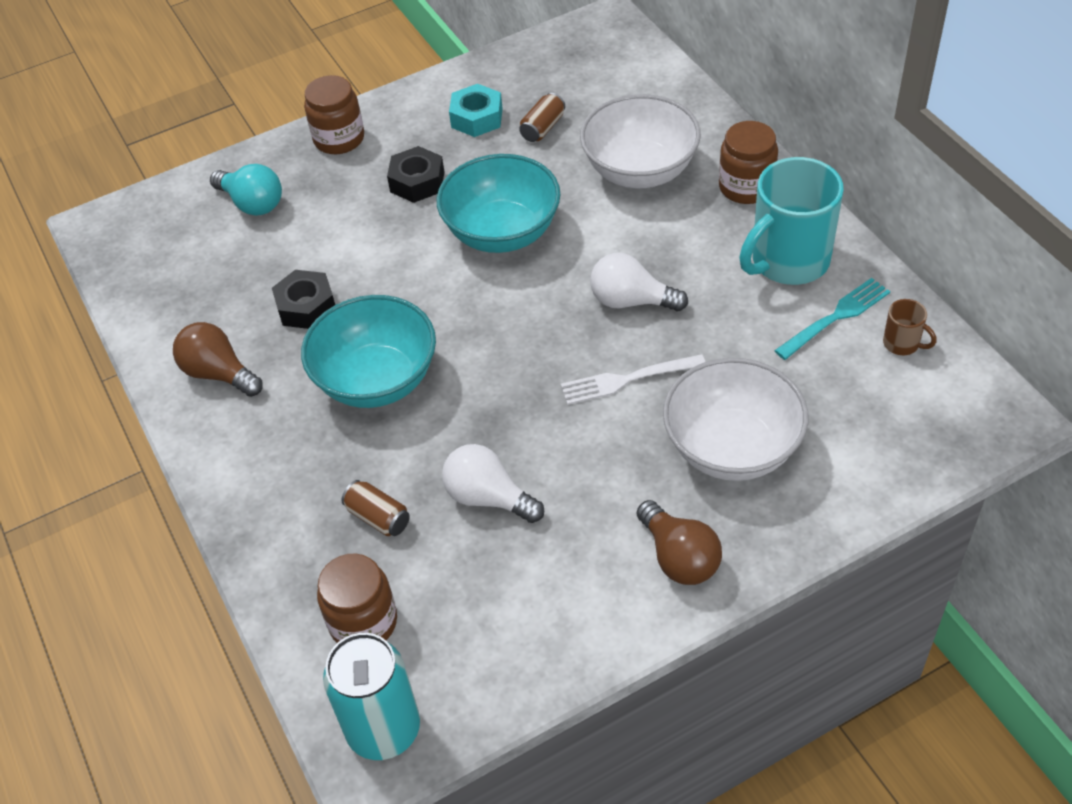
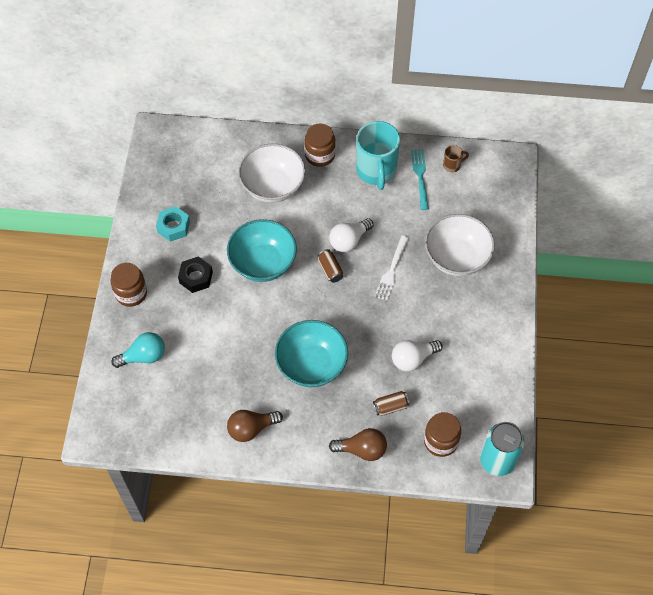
camera: 60 degrees left, 10 degrees up
(306, 307) = (239, 369): black nut -> none
(543, 128) = (207, 205): brown can -> brown can (330, 270)
(679, 557) = (494, 310): brown light bulb -> brown light bulb (362, 449)

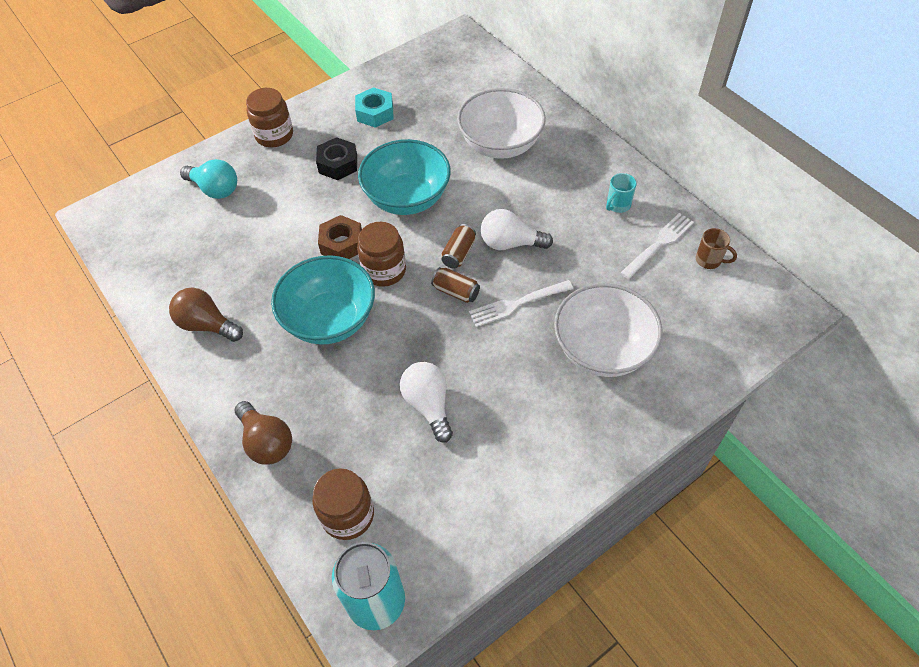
camera: 50 degrees right, 5 degrees down
(262, 320) = (342, 244): none -> brown nut
(320, 155) = (578, 152): brown jar -> brown jar (384, 270)
(376, 171) = (618, 205): turquoise mug -> turquoise mug, size x0.43
(390, 406) = (347, 429): brown can -> brown can (456, 291)
(413, 359) = (428, 405): white light bulb -> white light bulb turned 45 degrees clockwise
(420, 177) = (659, 244): turquoise fork -> white fork

